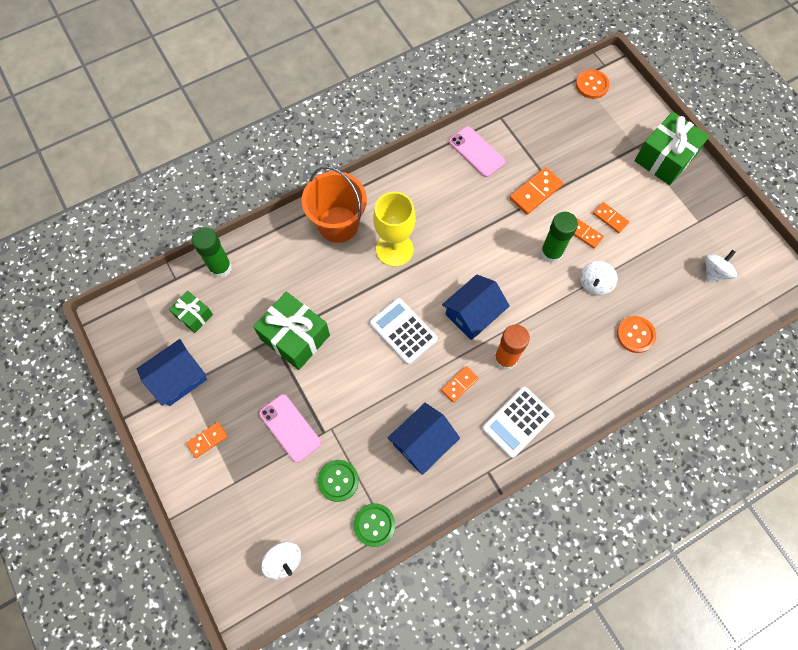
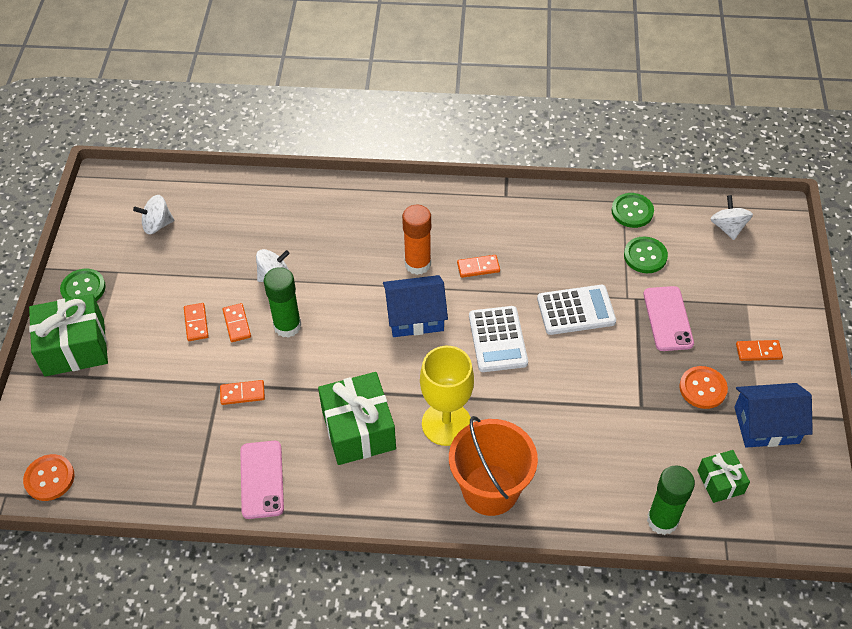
camera: 145 degrees left, 15 degrees down
(295, 337) = (615, 396): green gift -> green gift (358, 429)
(422, 442) = (547, 243): blue house -> none
(517, 422) = (449, 214): white calculator -> white calculator (576, 310)
(535, 192) = (242, 393): orange domino -> orange domino, size x0.63
(635, 335) = (283, 218): orange button -> orange button (702, 388)
(705, 196) = (83, 288): none -> green button

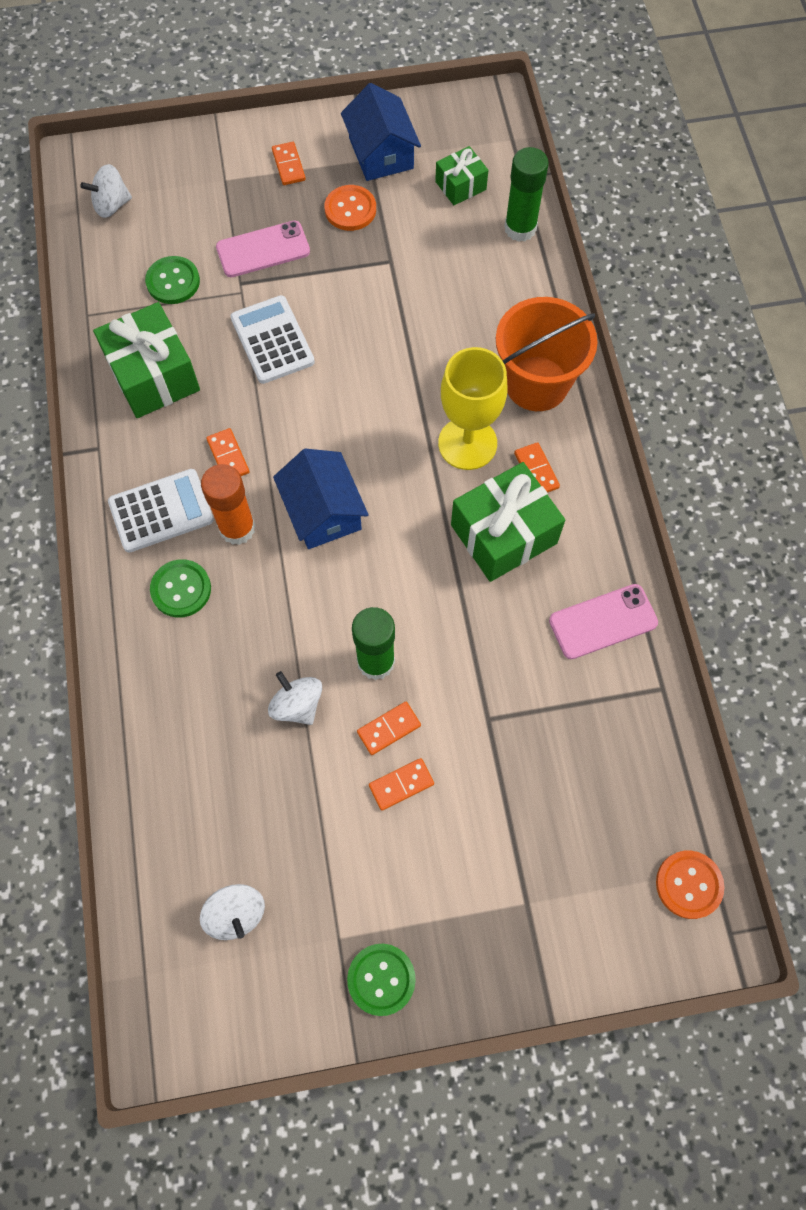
camera: 105 degrees left, 15 degrees up
(74, 347) = (485, 944): green gift -> green gift (153, 375)
(242, 393) = (493, 684): orange domino -> orange domino (536, 470)
(497, 339) = (335, 413): white calculator -> white calculator (161, 511)
(632, 211) = (102, 303): green button -> green button (181, 589)

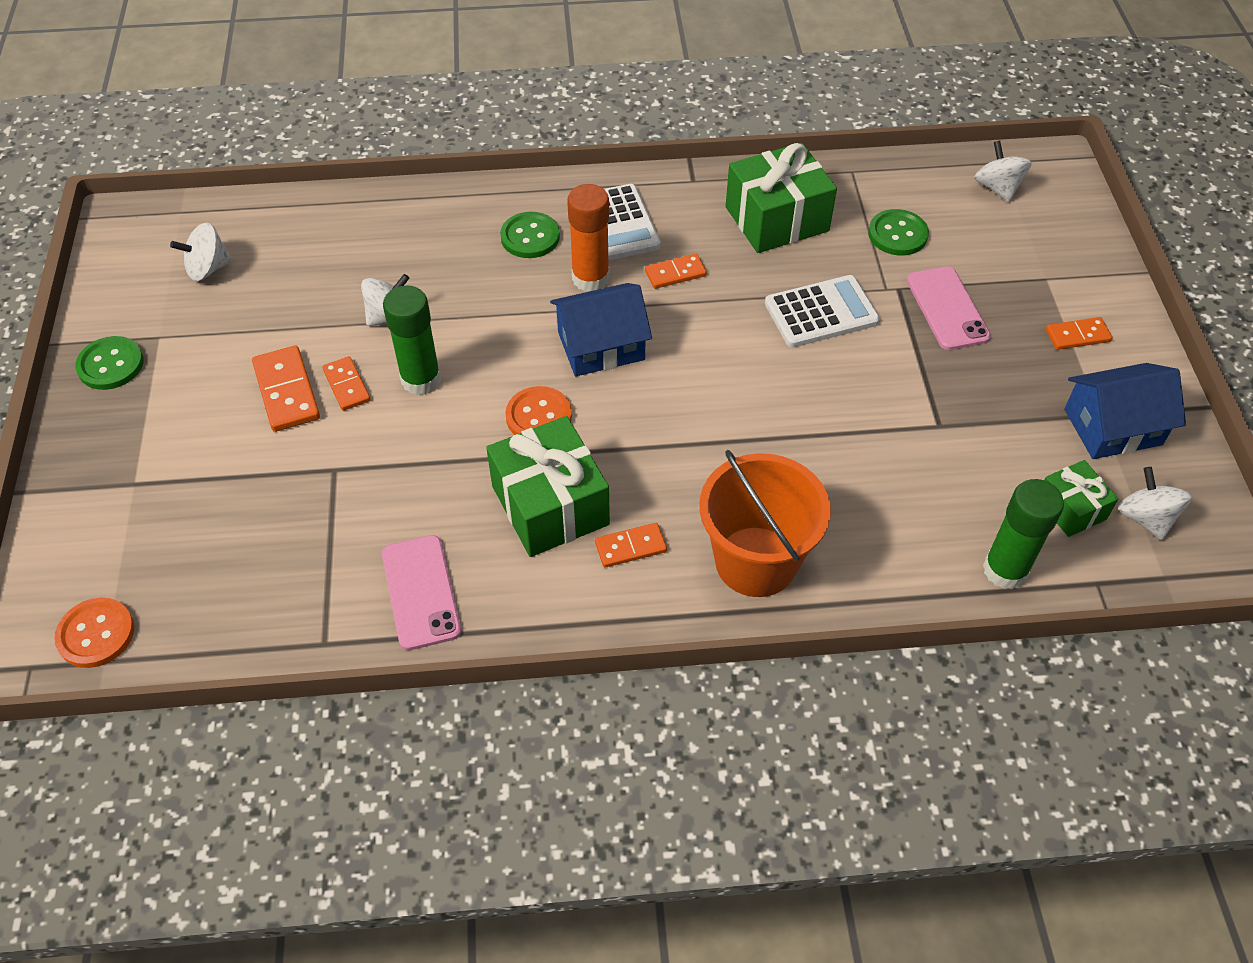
camera: 95 degrees right, 15 degrees down
(350, 209) = (1016, 391): orange button -> orange button (539, 416)
(401, 785) = (286, 391): orange domino -> orange domino, size x1.58
(463, 144) = (1145, 518): none -> white spinning top
(467, 443) = (674, 481): yellow goblet -> none

